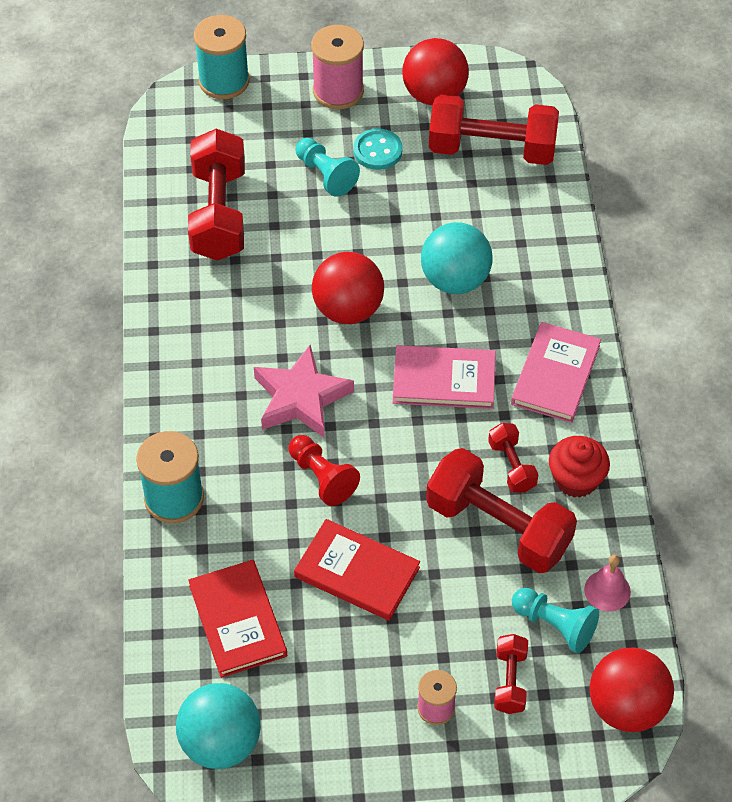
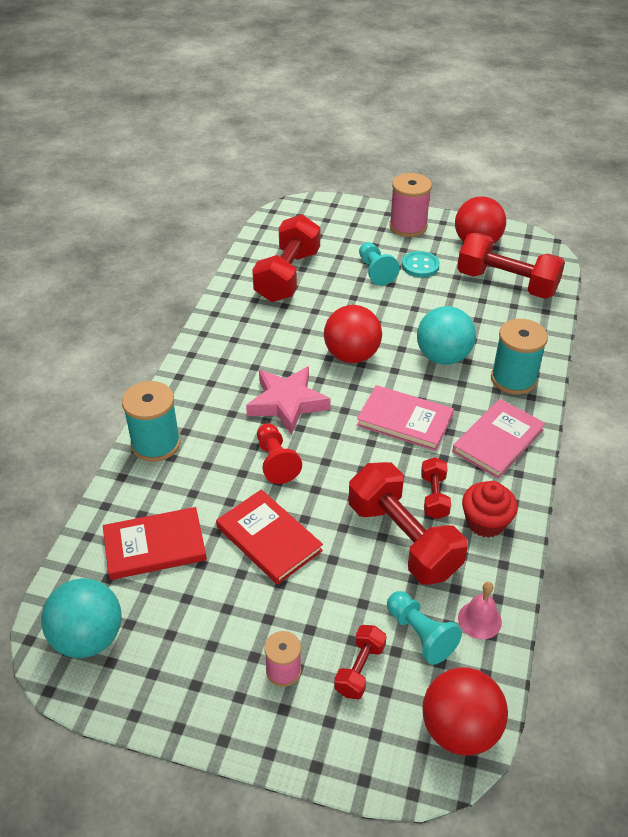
camera: 20 degrees right, 10 degrees down
(224, 81) = (331, 205): turquoise spool -> turquoise spool (513, 379)
(237, 620) = (155, 546): red book -> red book turned 75 degrees clockwise

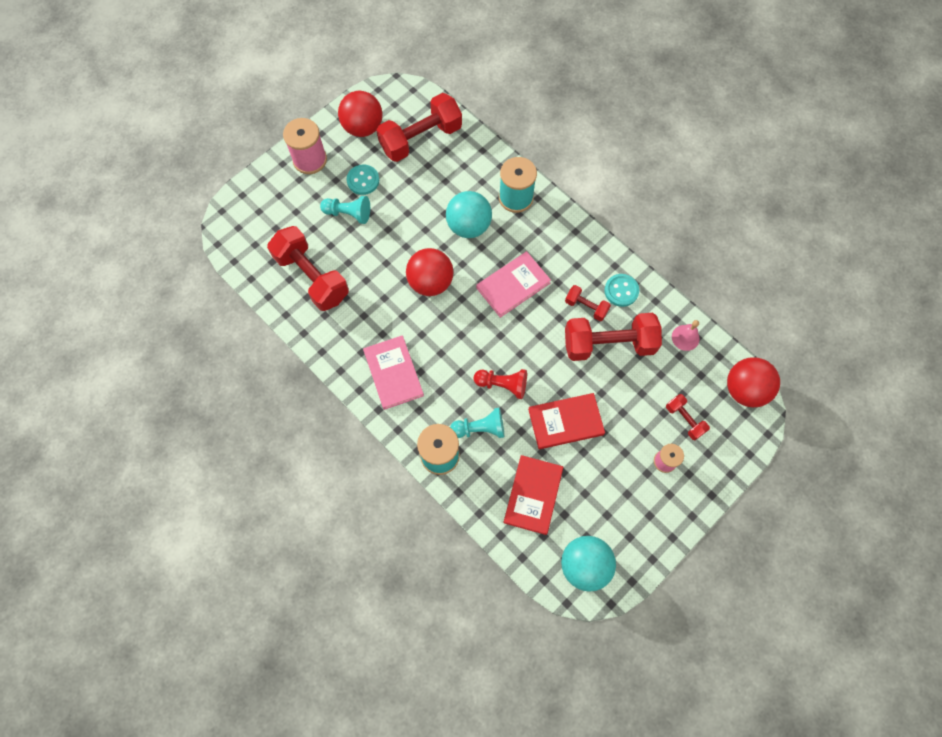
camera: 60 degrees left, 25 degrees up
(287, 403) = (452, 350): pink star -> none
(420, 634) = (678, 374): turquoise pawn -> turquoise pawn (480, 428)
(485, 522) = (621, 291): red cupcake -> turquoise button
(498, 441) = (563, 242): pink book -> pink book (393, 373)

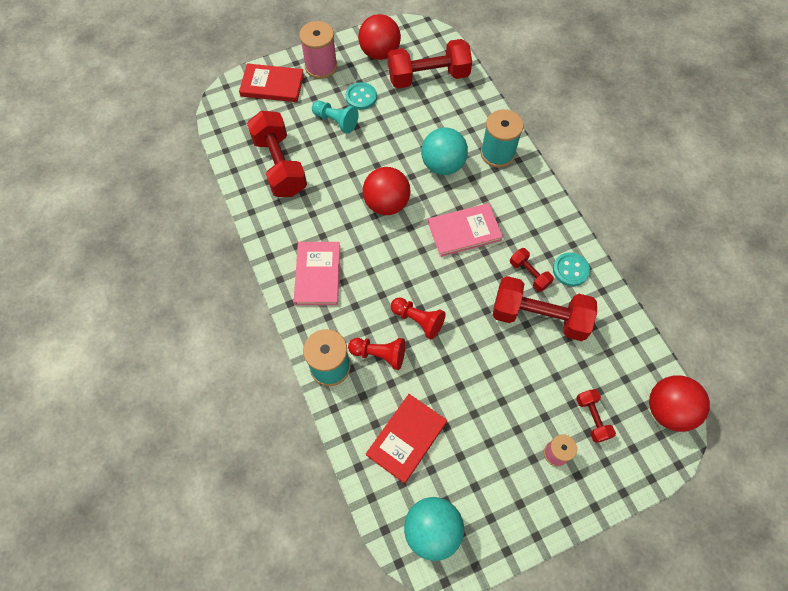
camera: 20 degrees right, 5 degrees down
(480, 428) = (379, 354): turquoise pawn -> red pawn
(565, 422) = (467, 377): red book -> red book (272, 85)
(685, 337) = (621, 336): pink bell -> none

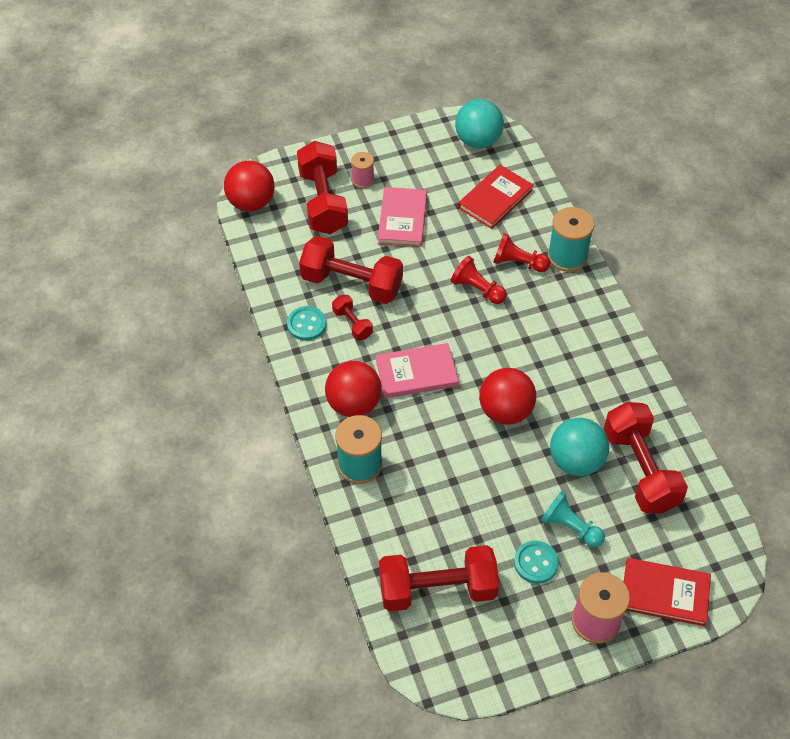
camera: 175 degrees left, 10 degrees down
(318, 274) = (584, 339): pink book -> pink book (402, 219)
(379, 53) = (507, 639): red ball -> red ball (354, 404)
(442, 165) = (432, 454): turquoise ball -> turquoise ball (576, 461)
(592, 418) = (323, 201): red dumbbell -> red dumbbell, size x2.05

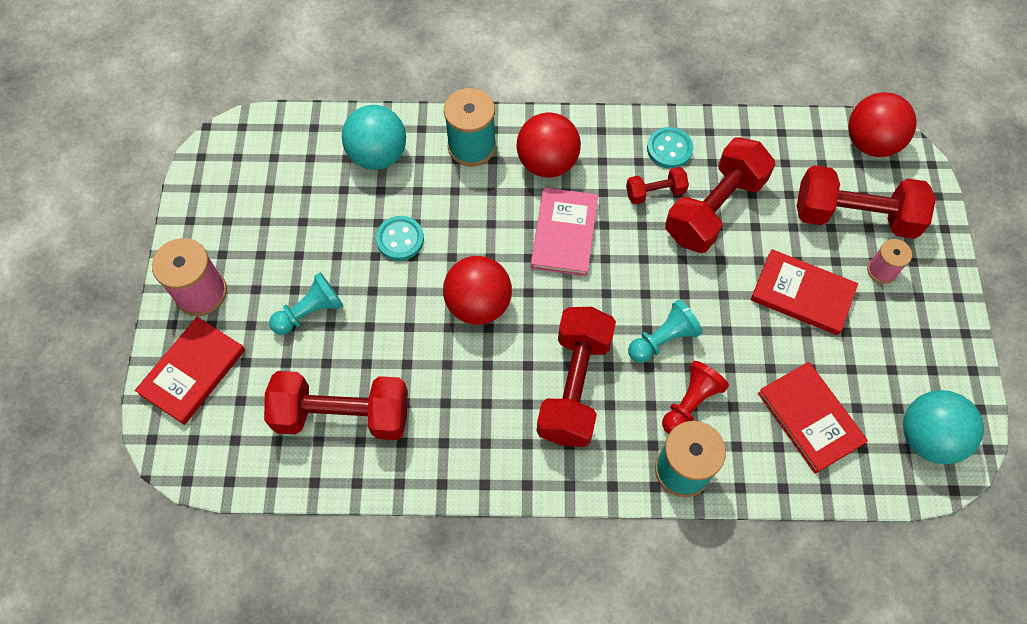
camera: 110 degrees right, 10 degrees up
(402, 219) = (802, 294): pink book -> red book
(437, 589) = (306, 169): red dumbbell -> red dumbbell (574, 386)
(477, 289) = (663, 339): red pawn -> turquoise pawn
(536, 563) = (288, 264): turquoise button -> turquoise button (400, 239)
(576, 461) = (384, 351): turquoise ball -> turquoise ball (378, 155)

